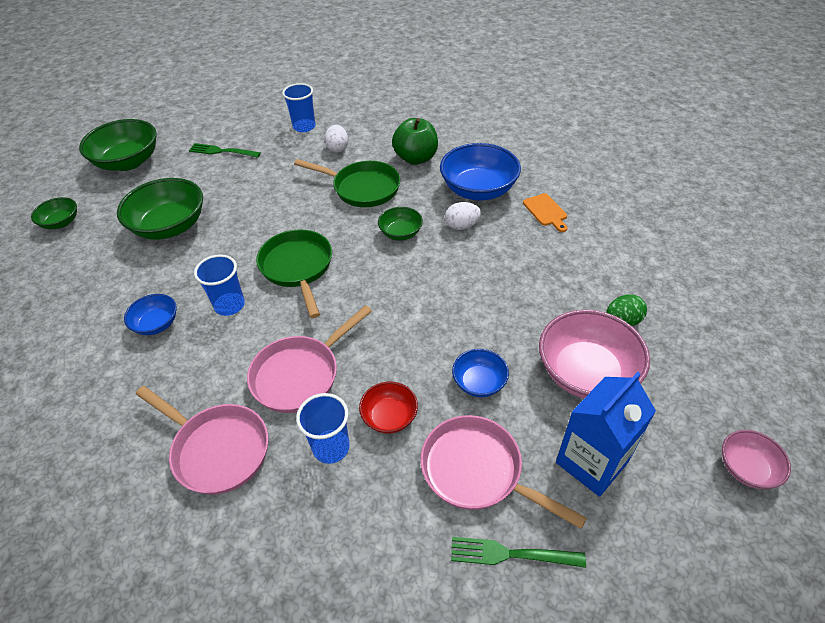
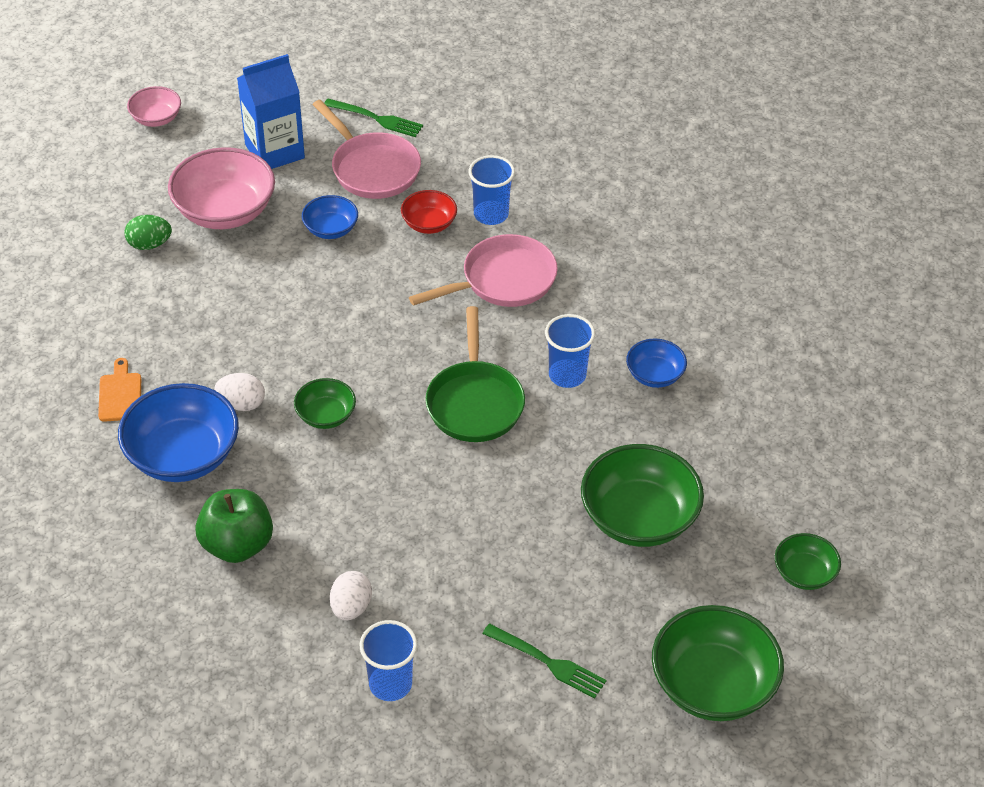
camera: 165 degrees left, 0 degrees up
(217, 449) = (595, 238): pink pan -> none
(362, 188) = (345, 508): green pan -> none

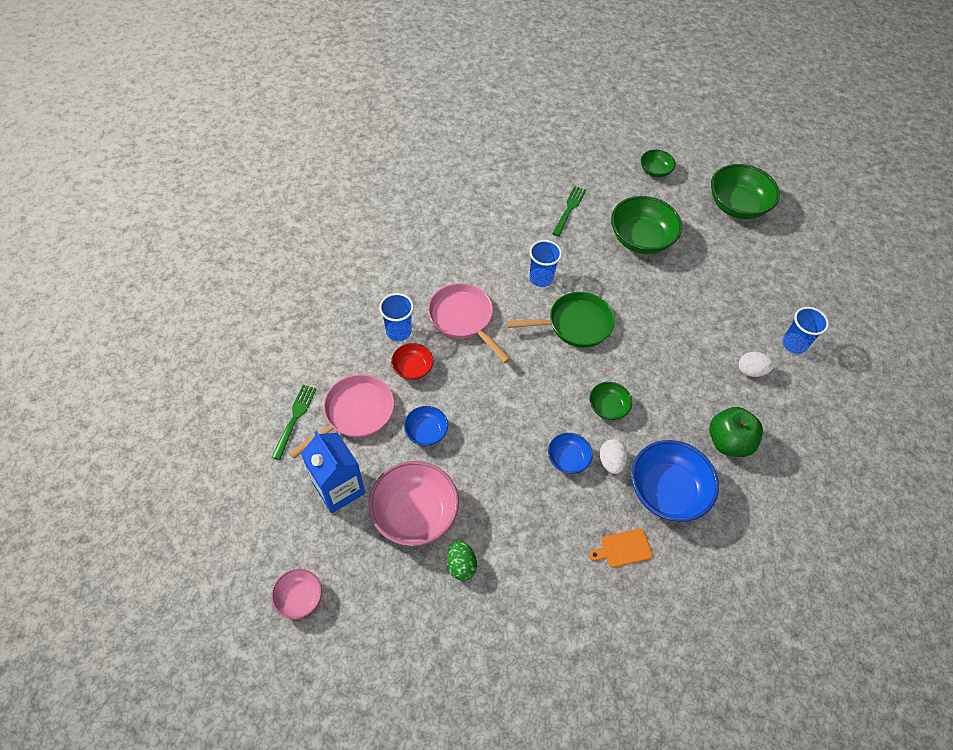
camera: 100 degrees left, 10 degrees up
(547, 662) = (750, 274): green fork -> green fork (569, 209)
(655, 375) = (531, 236): blue bowl -> blue bowl (568, 459)

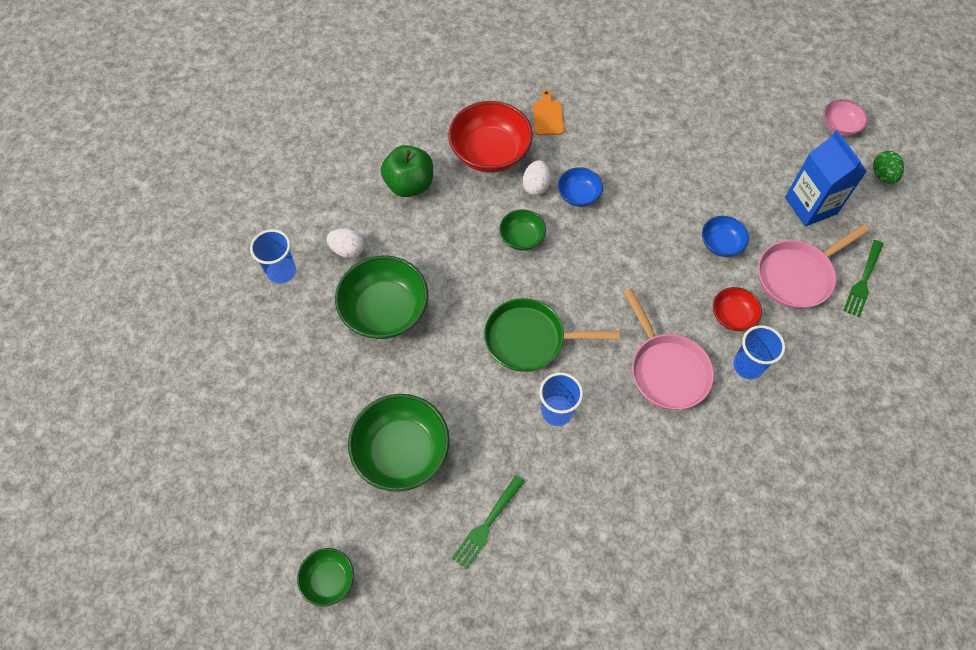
camera: 165 degrees left, 5 degrees up
(415, 513) = (736, 173): pink bowl -> none
(461, 565) = (696, 127): green egg -> green egg (882, 175)
(623, 548) = (548, 116): orange cutting board -> orange cutting board turned 90 degrees counterclockwise
(667, 491) = (490, 153): blue bowl -> red bowl
(737, 206) = (237, 487): green bowl -> green bowl (385, 310)

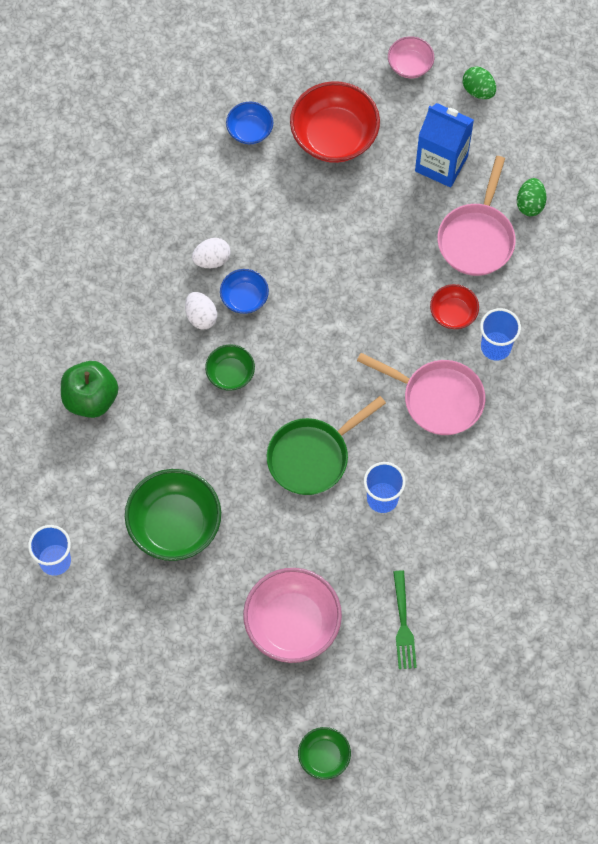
camera: 40 degrees left, 5 degrees up
(347, 250) = (93, 498): white egg -> white egg (212, 259)
(402, 452) = (292, 624): green bowl -> pink bowl
(490, 153) = (134, 314): red bowl -> red bowl (334, 136)
(548, 116) = (153, 240): orange cutting board -> none
(721, 244) = (396, 255): blue bowl -> blue bowl (250, 130)
(863, 281) = (530, 204): green fork -> green egg

